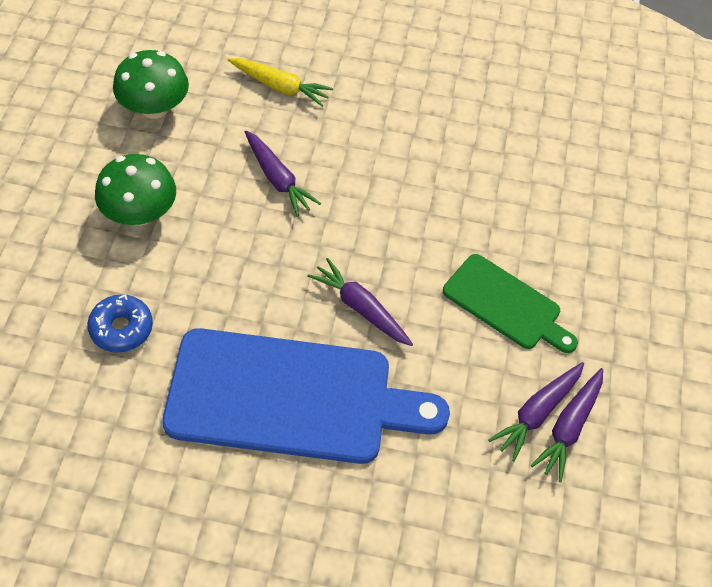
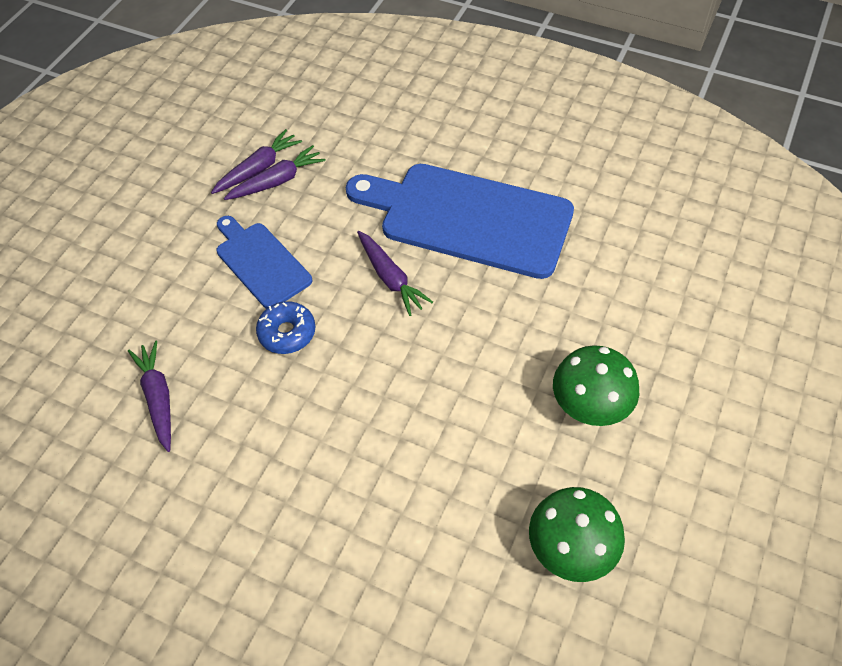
camera: 160 degrees left, 0 degrees up
(121, 328) = (607, 291): blue donut -> blue donut (287, 333)
(277, 179) = (439, 423): purple carrot -> purple carrot (158, 398)
(280, 87) = (409, 556): yellow carrot -> none
(506, 305) = (261, 262): green cutting board -> blue cutting board

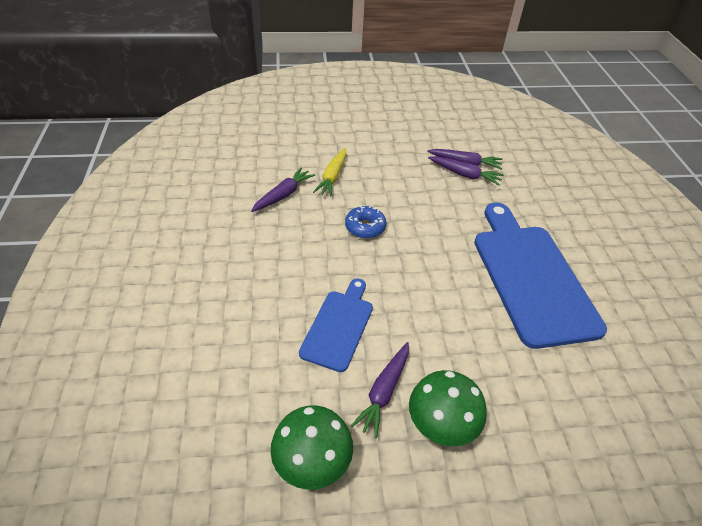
camera: 55 degrees right, 10 degrees down
(169, 322) = (332, 177): none -> yellow carrot
(261, 262) = (403, 194): blue cutting board -> blue cutting board (339, 326)
(390, 278) = (445, 257): purple carrot -> purple carrot (384, 392)

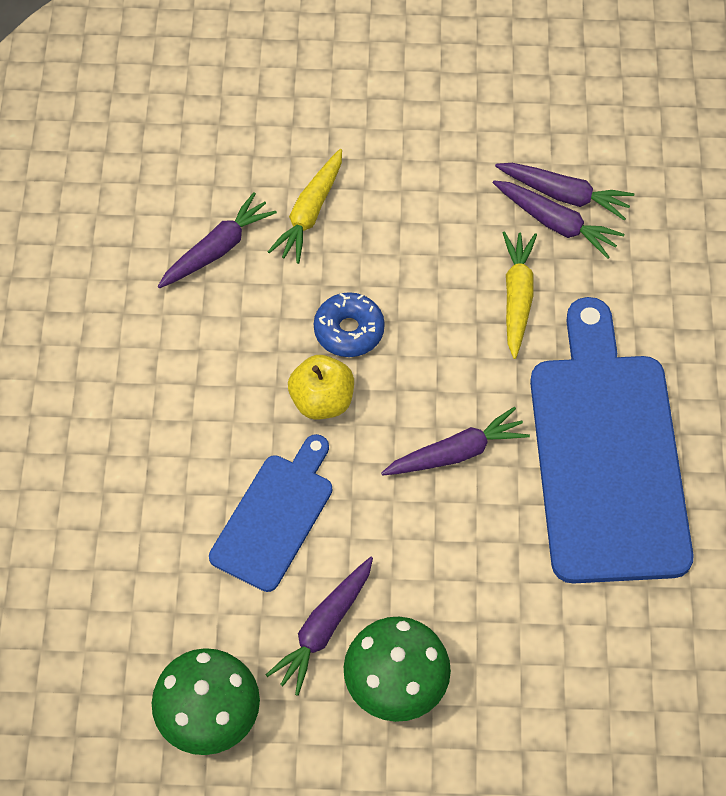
camera: 10 degrees right, 15 degrees up
(356, 262) = (322, 400): none -> yellow apple
(443, 282) = (456, 453): none -> purple carrot
(454, 207) = (517, 297): none -> yellow carrot

